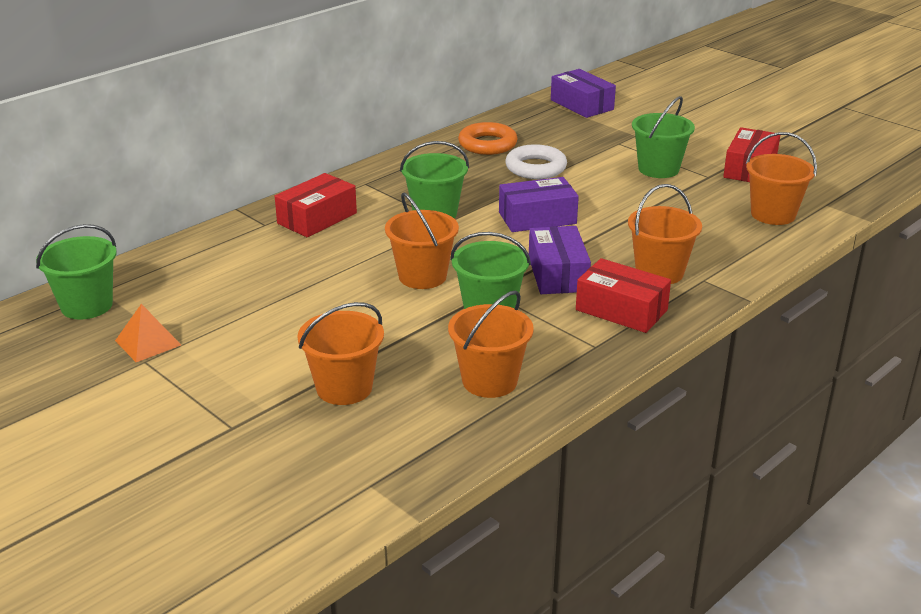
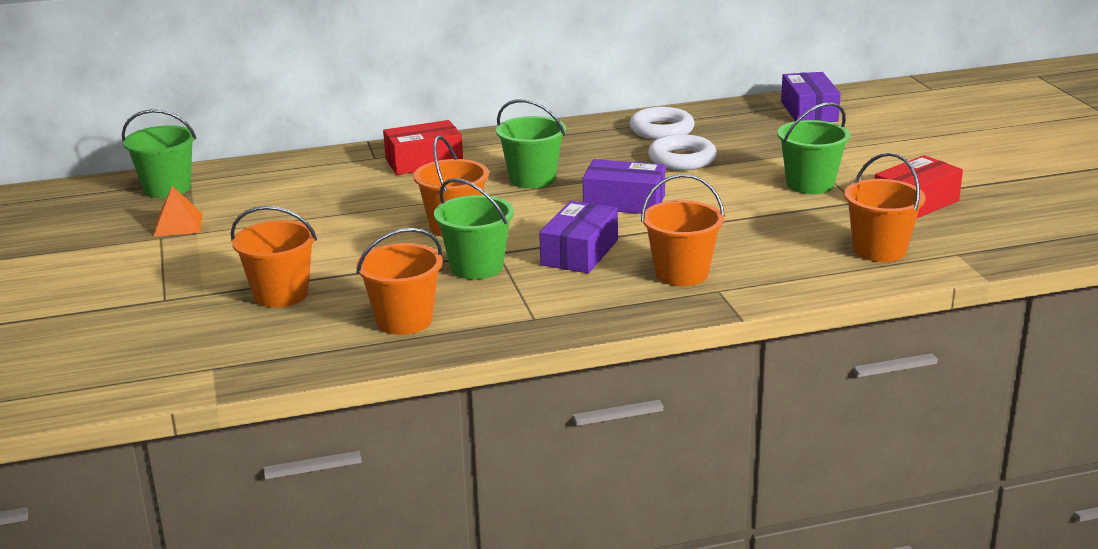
camera: 30 degrees right, 5 degrees down
(487, 144) = (661, 130): orange ring -> white ring
(621, 310) = (599, 296): red box -> none

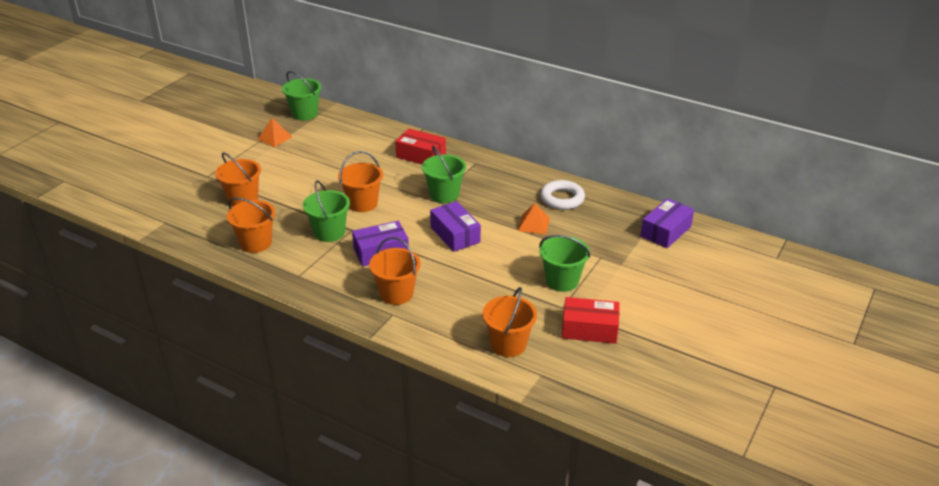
camera: 45 degrees right, 10 degrees up
(682, 159) = (533, 224): white ring -> orange pyramid

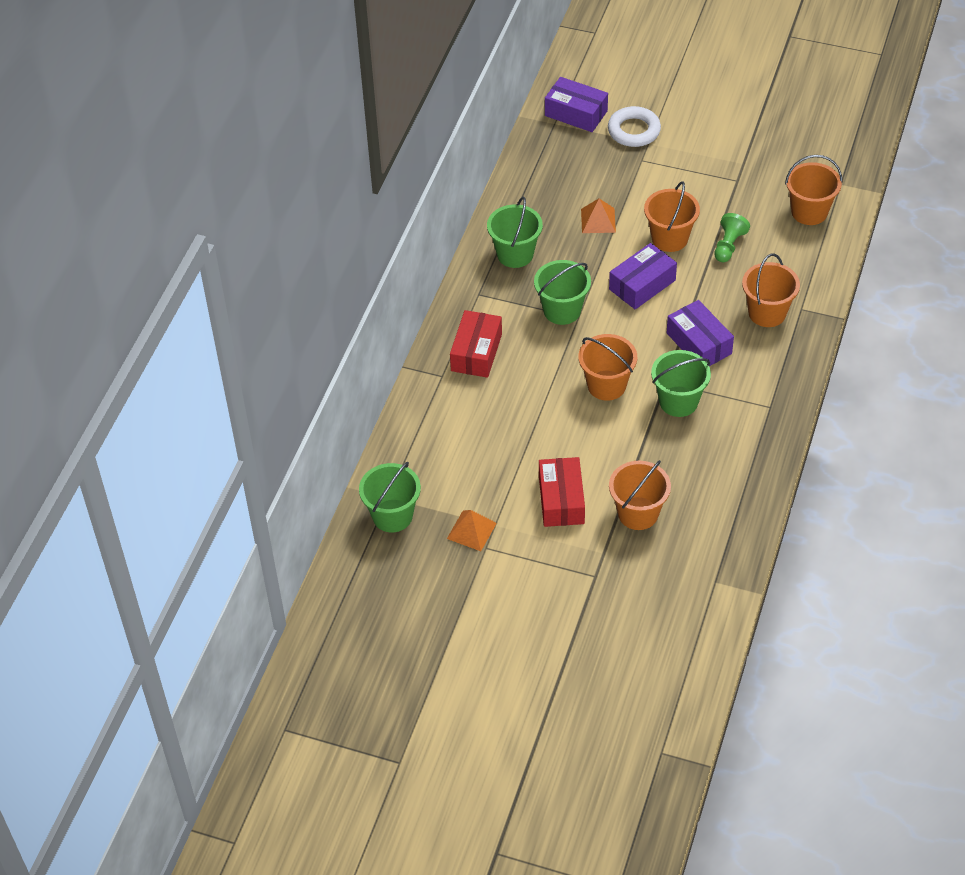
camera: 100 degrees left, 15 degrees up
(256, 243) = (724, 467): orange bucket -> orange bucket (669, 238)
(482, 287) = (728, 246): none -> green pawn
(562, 199) = (537, 202): white ring -> white ring (634, 131)
(562, 281) = (694, 185): green bucket -> green bucket (515, 254)
(589, 329) = (762, 157): red box -> red box (561, 500)

